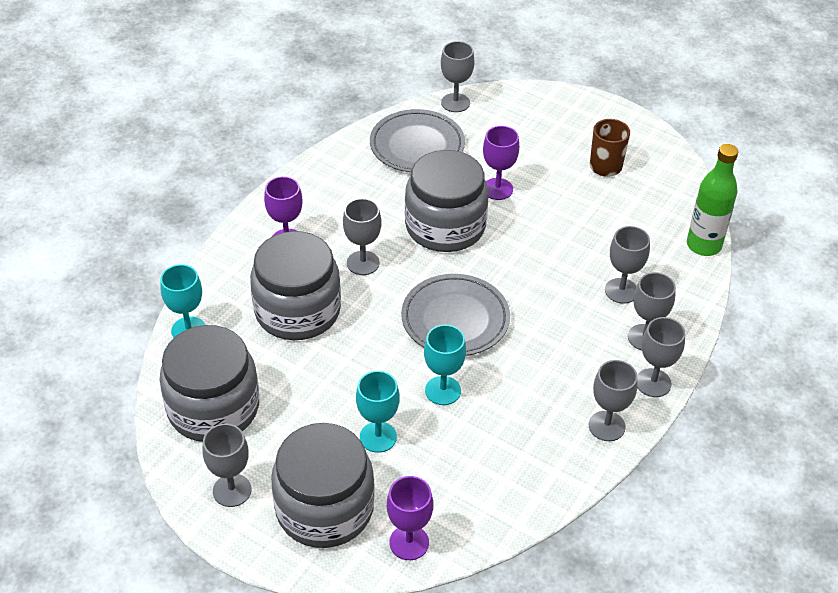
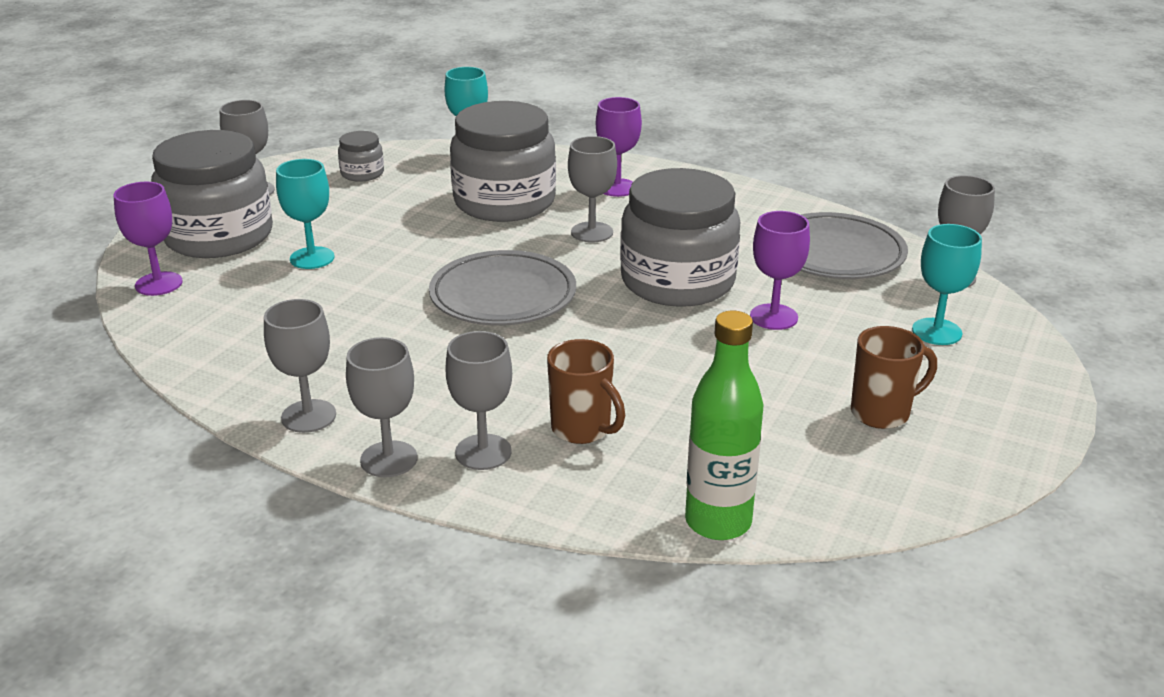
camera: 85 degrees right, 15 degrees down
(213, 408) = (362, 173): grey jar -> grey jar, size x0.45
(443, 390) = (380, 293): turquoise goblet -> turquoise goblet (936, 332)
(621, 291) = (582, 429): grey goblet -> brown mug

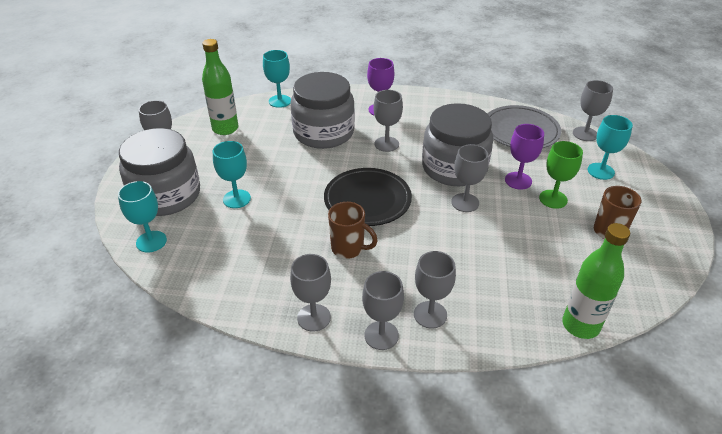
camera: 20 degrees left, 10 degrees up
(158, 284) = (151, 241): purple goblet -> turquoise goblet
(362, 173) = (225, 129): grey jar -> green bottle
(503, 296) = (367, 200): grey plate -> black plate
(582, 429) = (472, 283): brown mug -> brown mug (348, 248)
(657, 328) = (465, 202): none -> grey goblet
(814, 352) = (553, 199): none -> green goblet

